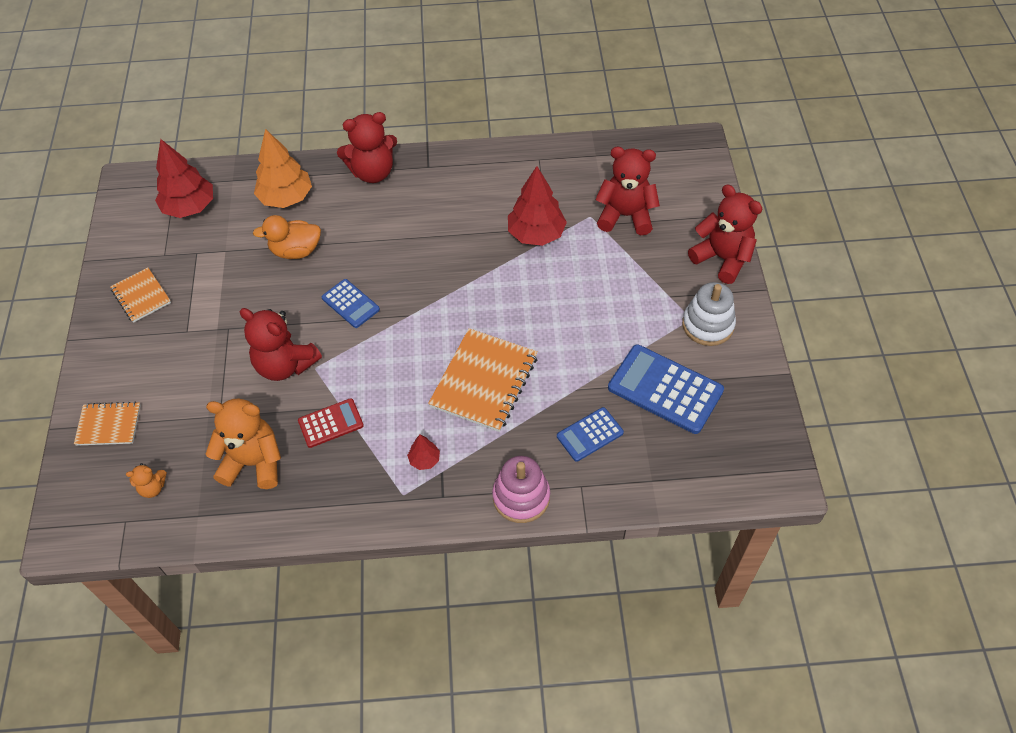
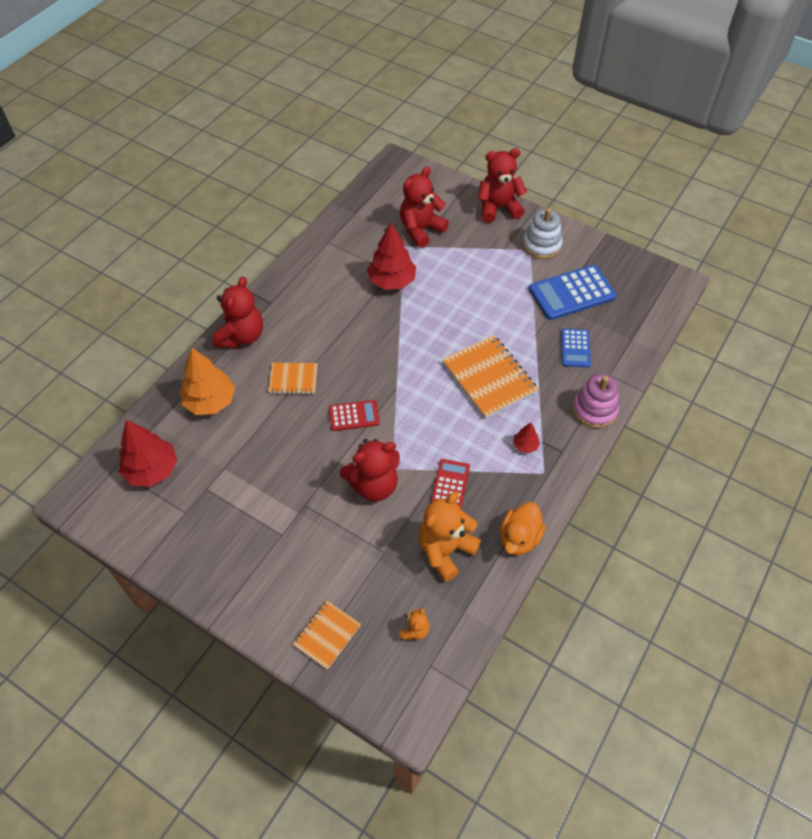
camera: 55 degrees left, 0 degrees up
(141, 296) = (214, 550): orange notebook -> orange notebook (293, 379)
(296, 251) = (270, 422): orange duck -> orange duck (519, 538)
(350, 304) = (354, 416): blue calculator -> red calculator

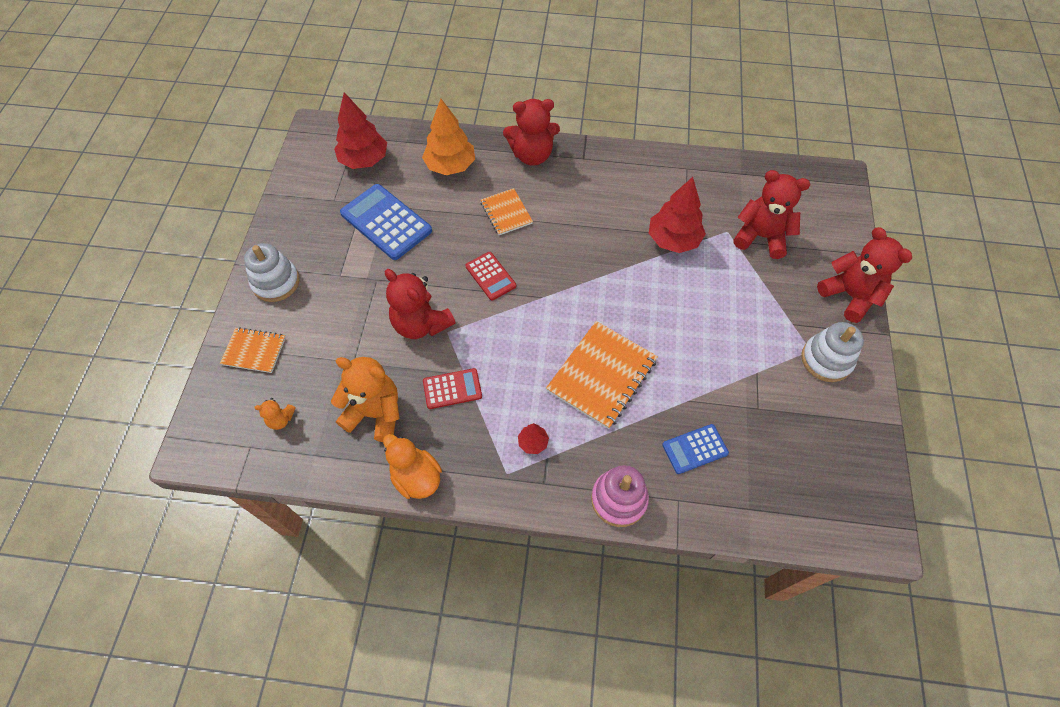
camera: 65 degrees right, 5 degrees up
(256, 594) = (276, 282): none -> white stacking toy
(519, 538) = (416, 477): orange duck -> orange duck turned 45 degrees clockwise
(572, 293) = (775, 417): blue calculator -> blue calculator (386, 222)

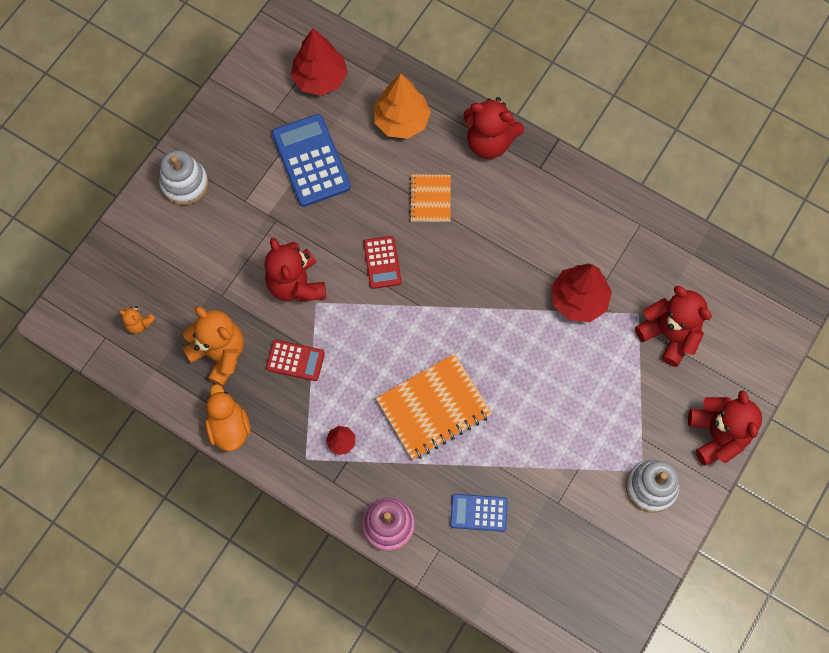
camera: 25 degrees right, 10 degrees up
(254, 351) = (140, 247): orange notebook -> none

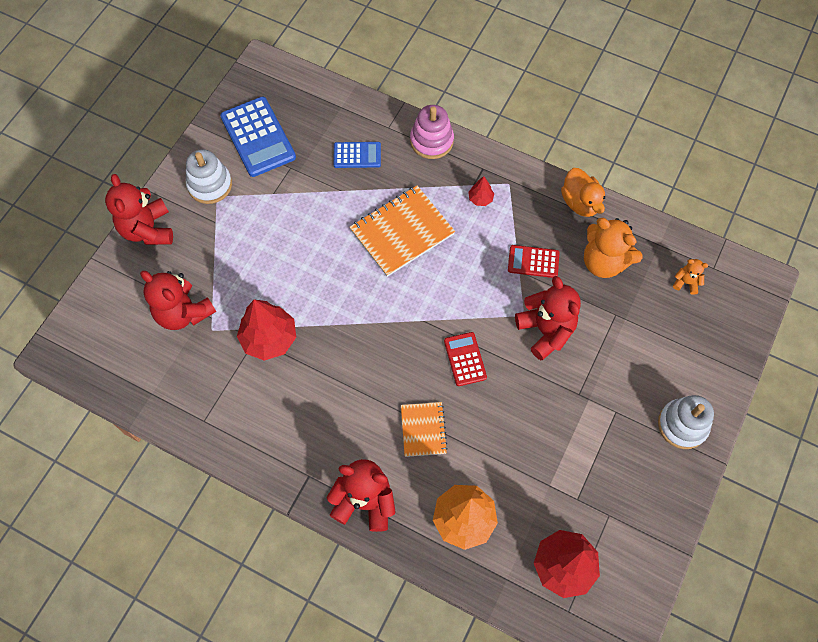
camera: 175 degrees right, 5 degrees down
(311, 160) = (555, 462): blue calculator -> blue calculator (258, 137)

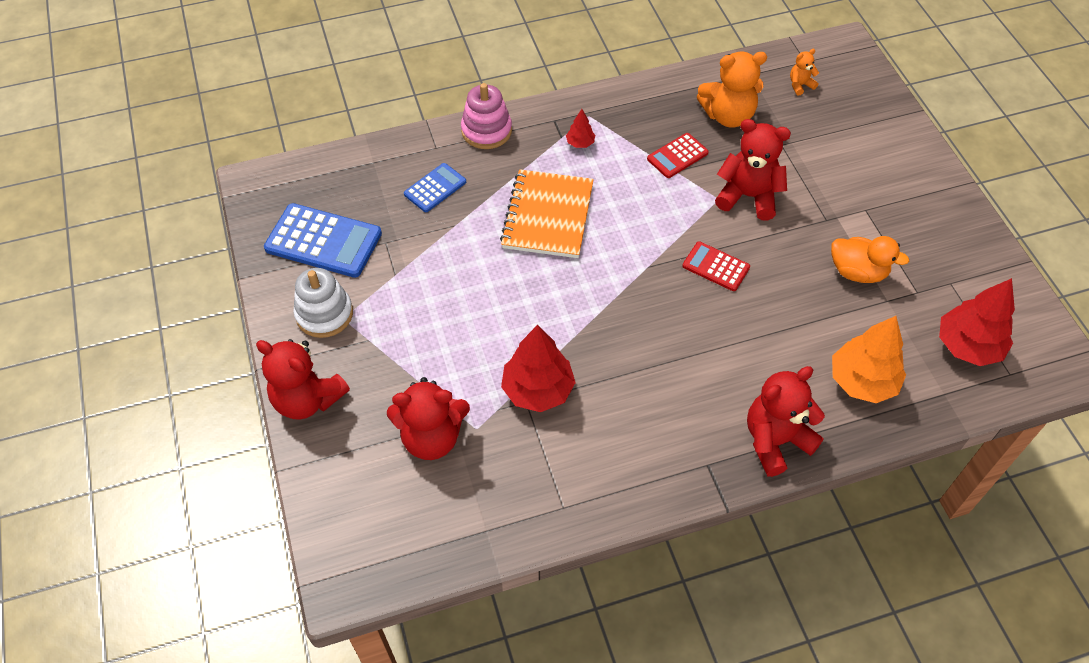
camera: 45 degrees left, 10 degrees down
(423, 430) = (750, 345): orange notebook -> none
(580, 203) = (659, 88): orange duck -> orange duck (857, 272)
(682, 425) = (918, 180): white stacking toy -> none

